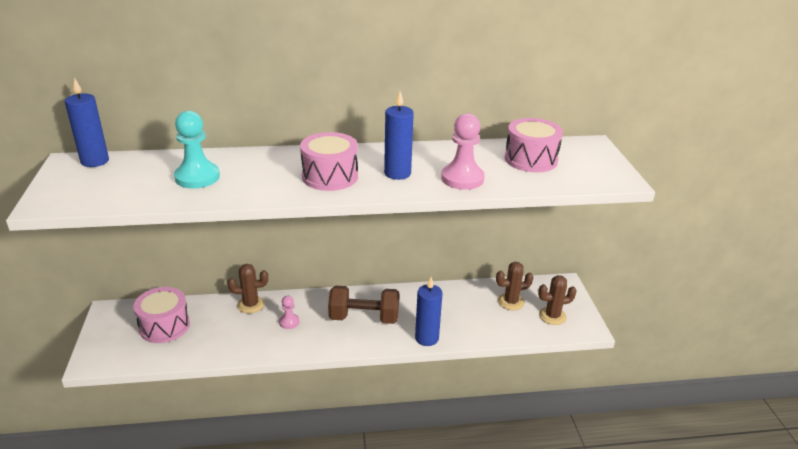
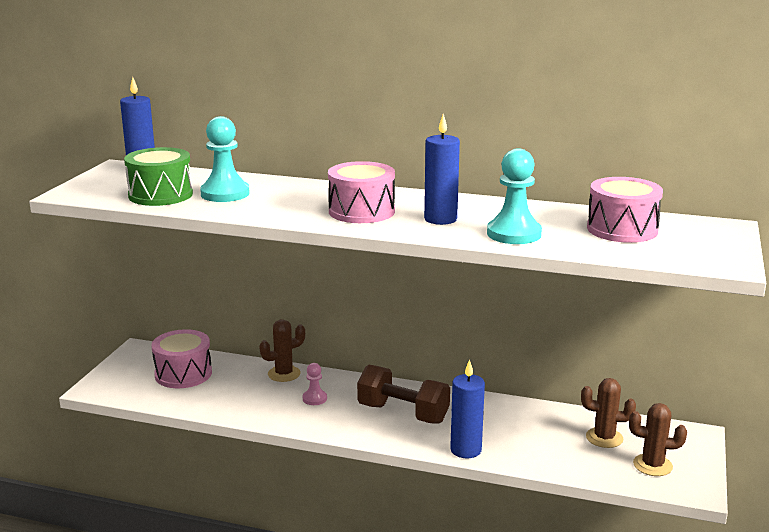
camera: 25 degrees right, 10 degrees down
(137, 189) = (160, 195): none -> green drum
(251, 305) = (284, 374): brown cactus -> brown cactus turned 45 degrees counterclockwise
(462, 178) = (514, 234): pink pawn -> turquoise pawn

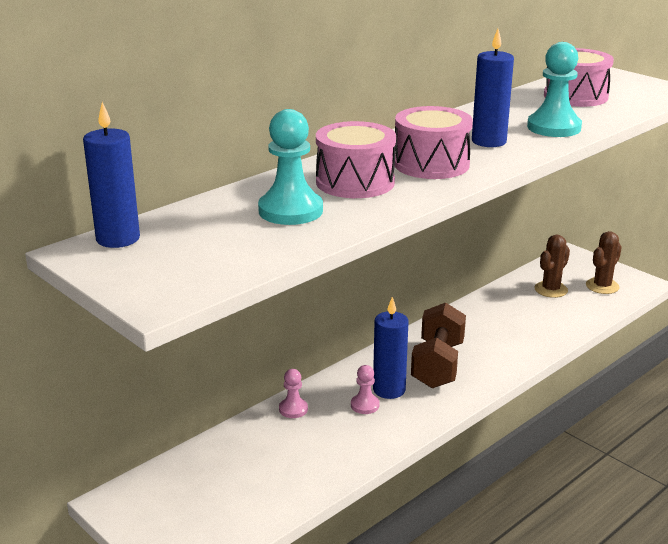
camera: 60 degrees left, 5 degrees up
(160, 195) = (246, 244): green drum -> none
(183, 374) = (220, 480): pink drum -> pink drum (355, 182)
(284, 374) = (293, 409): brown cactus -> pink pawn
(403, 413) = (437, 365): brown dumbbell -> brown dumbbell turned 45 degrees counterclockwise
(465, 450) = (525, 354): blue candle -> blue candle (389, 390)

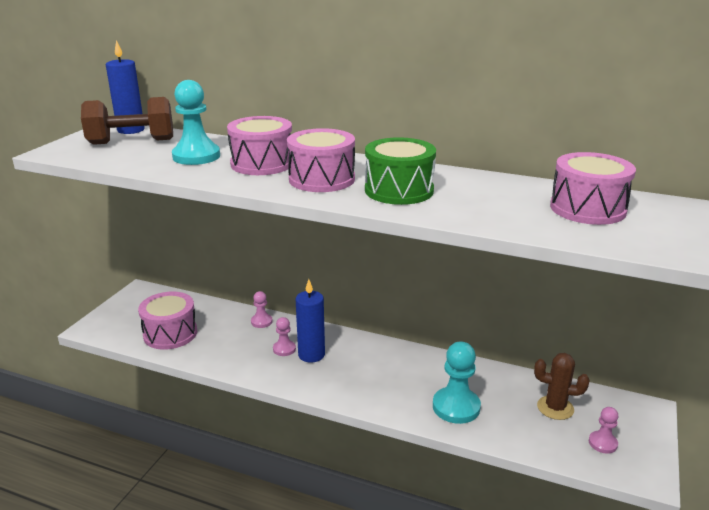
camera: 65 degrees right, 0 degrees up
(262, 487) = (170, 333): none -> pink drum
(437, 365) = (363, 369): brown dumbbell -> brown dumbbell (132, 142)
(489, 141) = (399, 190): blue candle -> green drum
(554, 127) = (472, 210): turquoise pawn -> turquoise pawn (456, 407)
(602, 286) = (602, 443): brown cactus -> pink pawn

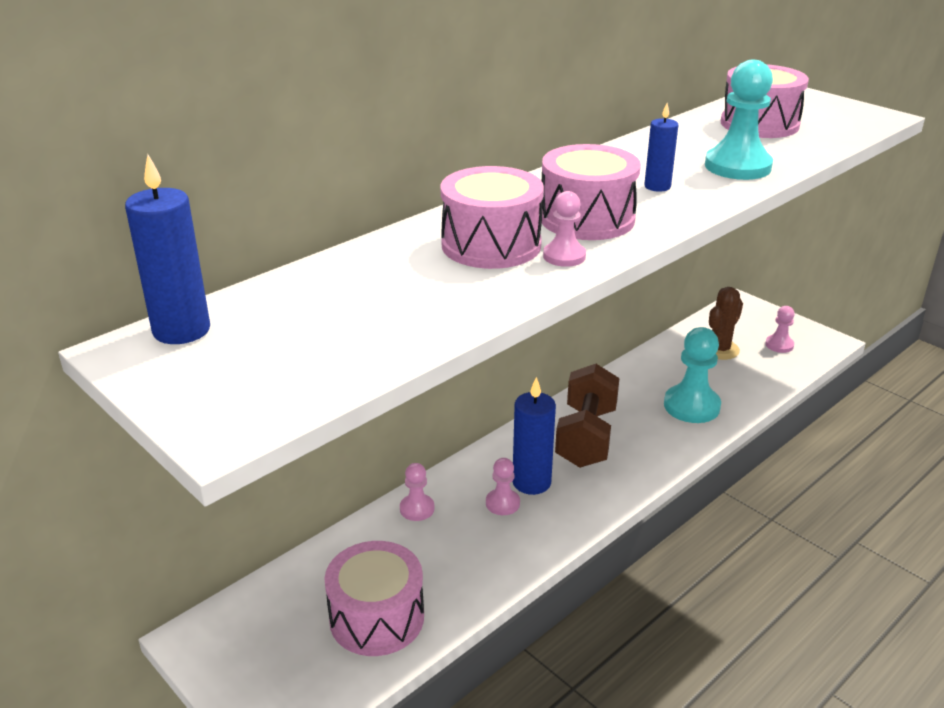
camera: 65 degrees left, 5 degrees up
(132, 142) = (260, 336): brown dumbbell -> brown dumbbell (586, 437)
(196, 156) = (408, 287): turquoise pawn -> turquoise pawn (737, 166)
(261, 181) = (564, 256): none -> pink pawn
(399, 190) = (657, 186): green drum -> blue candle

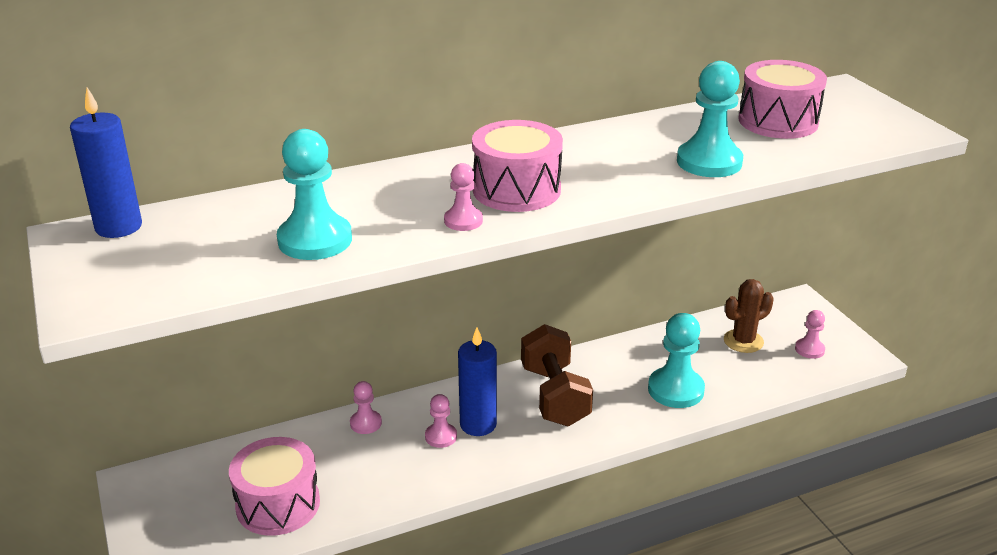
camera: 20 degrees right, 0 degrees up
(427, 302) = (315, 240): none -> turquoise pawn
(491, 245) = (412, 199): pink drum -> none
(586, 437) = (554, 395): brown dumbbell -> brown dumbbell turned 45 degrees counterclockwise
(657, 186) = (611, 169): blue candle -> none

